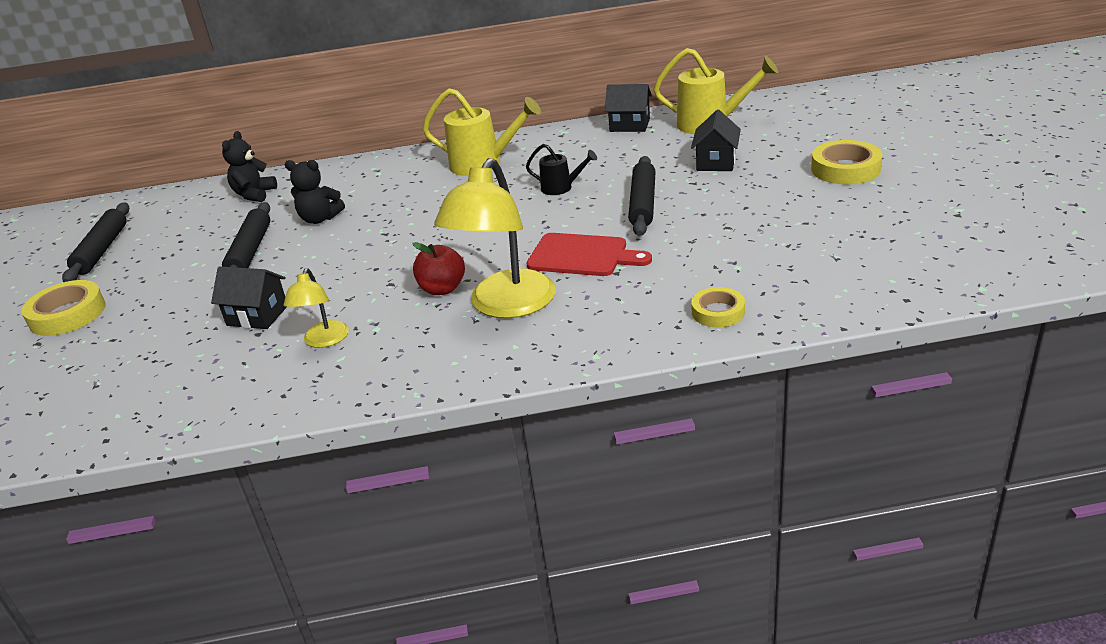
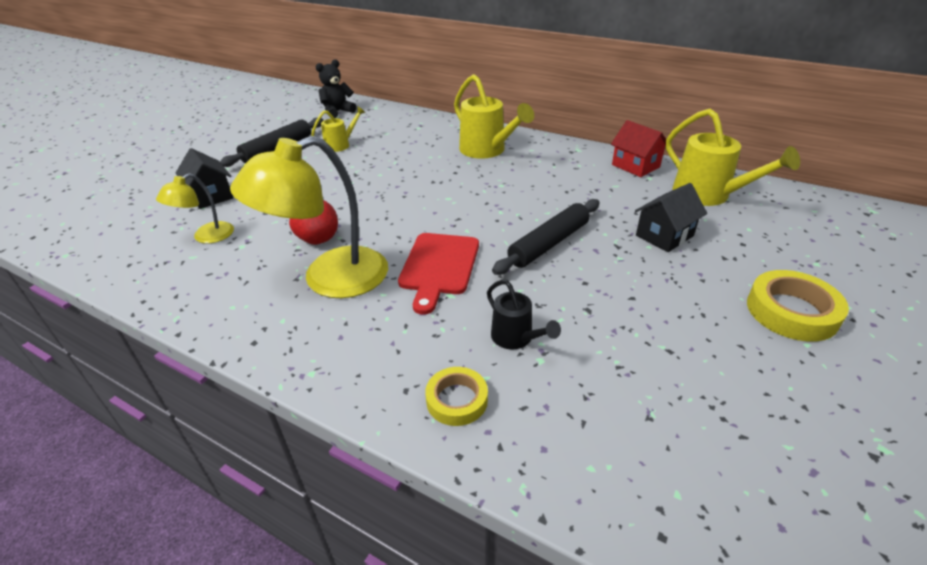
camera: 35 degrees right, 5 degrees up
(67, 314) = (153, 144): yellow tape -> none
(102, 250) = (226, 112): black rolling pin -> none
(320, 219) = (341, 145): black teddy bear -> yellow watering can
(561, 188) = (509, 196): black watering can -> black watering can (516, 338)
(582, 256) = (438, 267): red cutting board -> red cutting board turned 45 degrees clockwise
(629, 125) = (635, 166): black house -> red house

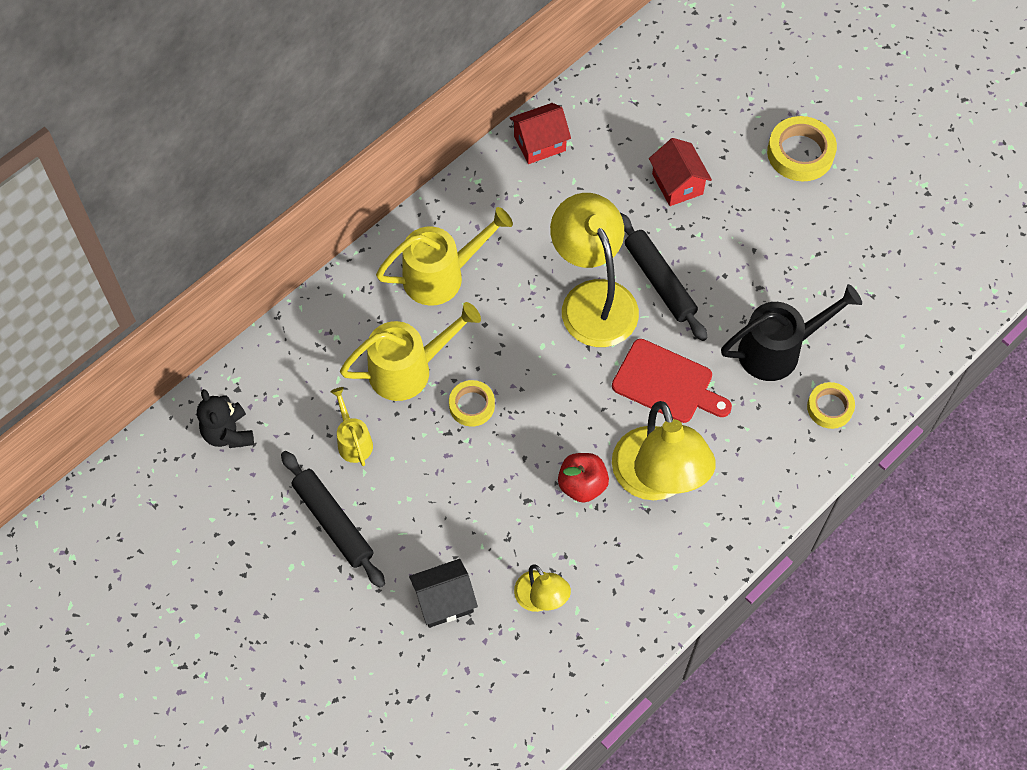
camera: 75 degrees left, 25 degrees up
(381, 179) = (472, 405): none -> yellow tape
(507, 213) = (593, 299): none -> yellow lamp
(516, 338) = (778, 350): black watering can -> black watering can, size x1.78
(664, 236) = (677, 184): black house -> red house
(709, 195) = (623, 112): yellow watering can -> yellow watering can (409, 369)

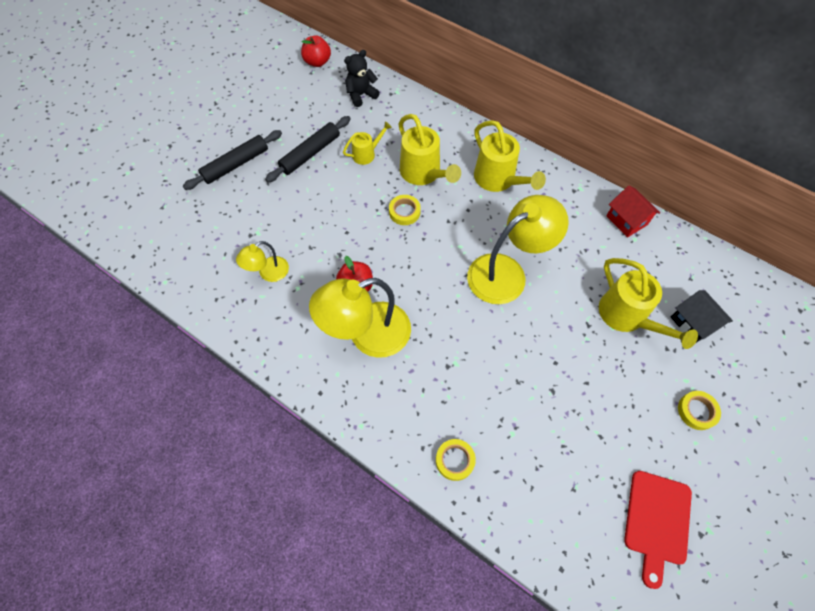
camera: 80 degrees right, 0 degrees up
(132, 492) = (317, 62): none -> red apple
(444, 601) = (263, 219): black house -> black house (693, 323)
(659, 281) = (535, 315): black rolling pin -> black rolling pin (236, 164)
(667, 383) = (448, 331): red cutting board -> red cutting board (656, 521)
(677, 184) = (627, 317): red house -> yellow watering can
(778, 350) = (498, 412): black watering can -> none
(800, 153) = (697, 411): yellow tape -> yellow tape, size x0.64

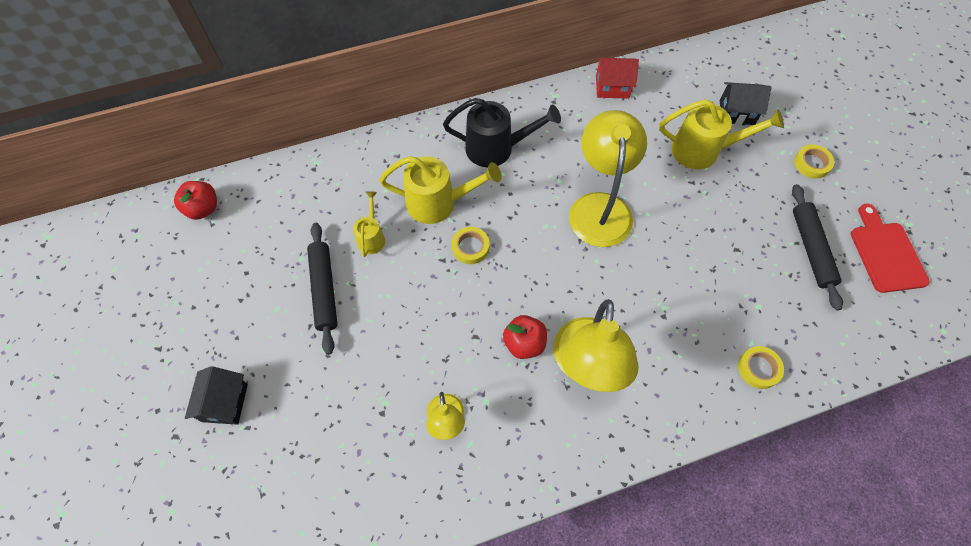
camera: 55 degrees left, 0 degrees up
(204, 154) = (225, 402): none -> black house
(236, 164) = (272, 375): black rolling pin -> black rolling pin (811, 249)
(361, 95) = (290, 196): black teddy bear -> none
(498, 180) = (497, 148): yellow watering can -> black watering can
(656, 521) = (886, 253): red cutting board -> red cutting board turned 150 degrees counterclockwise

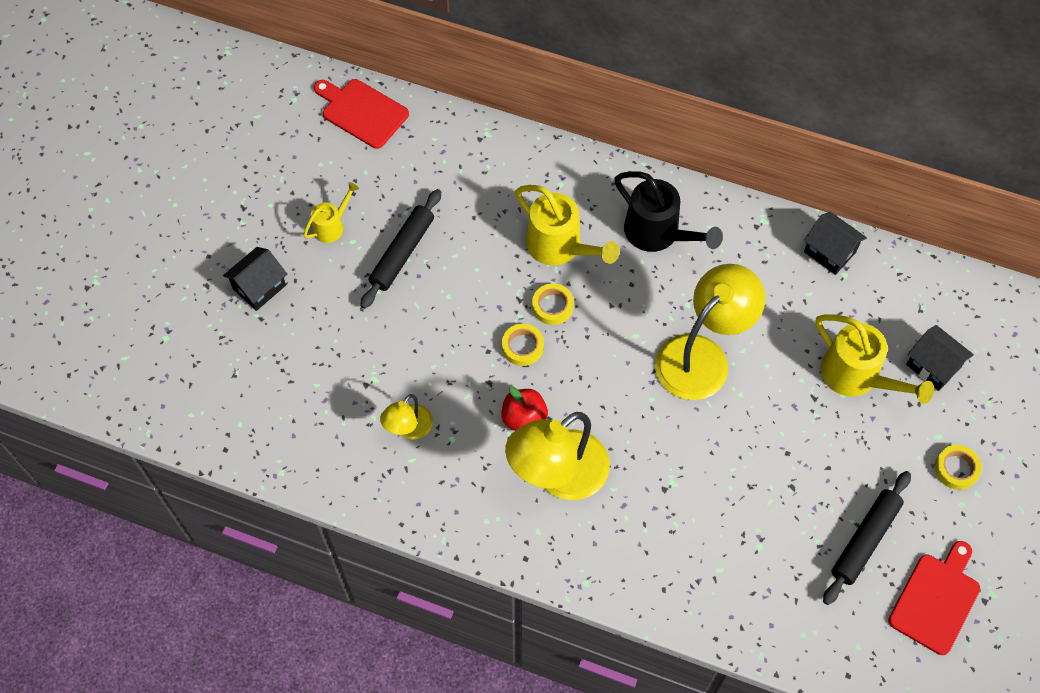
camera: 40 degrees right, 0 degrees up
(203, 209) = (362, 112): red apple -> red cutting board
(371, 237) = (477, 236): yellow watering can -> yellow watering can (332, 226)
(612, 87) = (829, 252): red house -> black house
(758, 368) = (704, 593): yellow tape -> yellow tape (522, 346)

